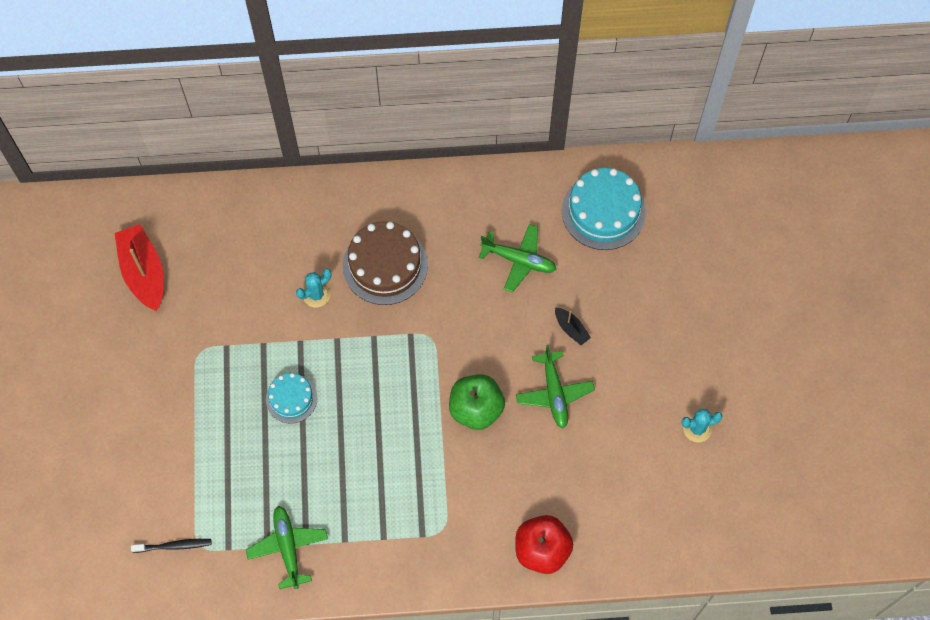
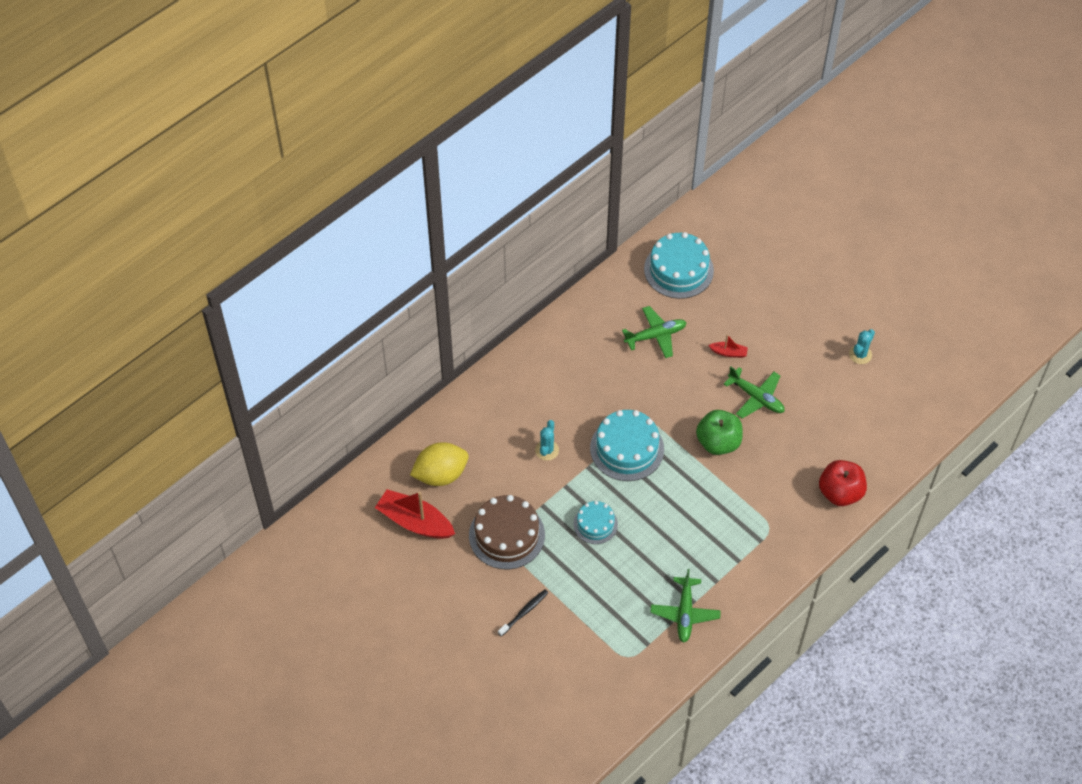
camera: 40 degrees left, 10 degrees down
(174, 546) = (610, 670): black toothbrush -> black toothbrush (524, 612)
(205, 246) = (440, 474): none -> yellow lemon
(288, 547) = (685, 613): green plane -> green plane turned 120 degrees counterclockwise
(385, 265) = (573, 400): brown cake -> brown cake (506, 535)
(388, 349) = (627, 448): none -> turquoise cake
(571, 329) = (728, 352): black boat -> red boat

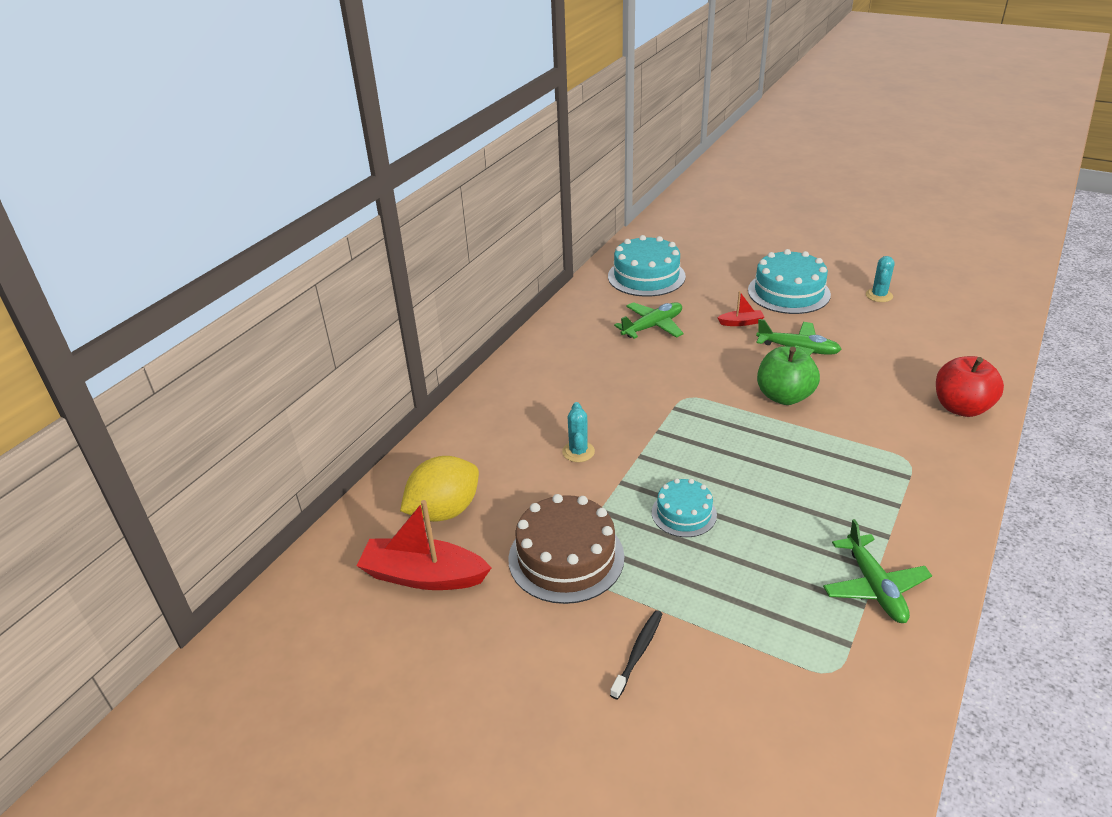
camera: 15 degrees left, 20 degrees down
(627, 448) = (679, 427): turquoise cake -> turquoise cake (788, 292)

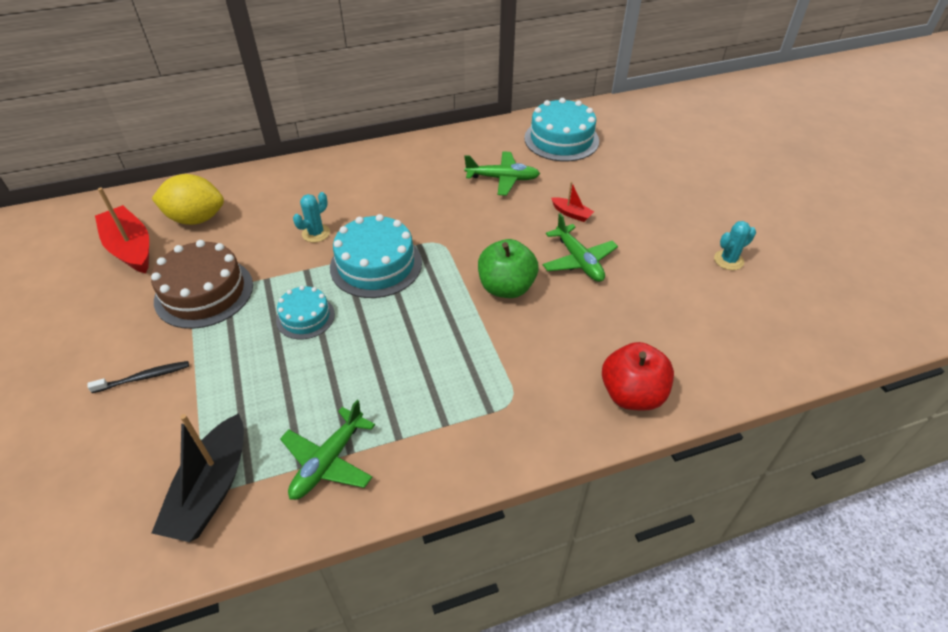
camera: 40 degrees right, 10 degrees up
(788, 292) = (652, 212): turquoise cake -> turquoise cake (376, 265)
(835, 672) = (211, 489): none -> black boat

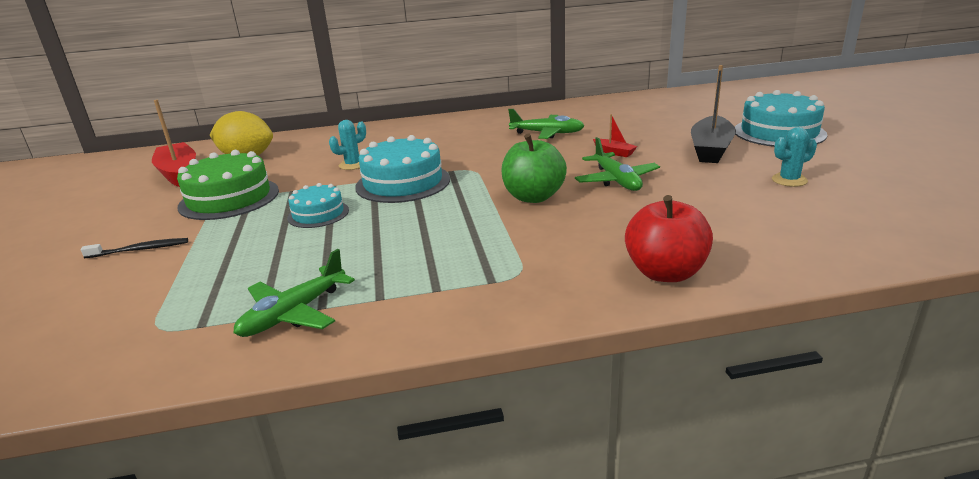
camera: 10 degrees right, 20 degrees down
(204, 292) = (229, 198): brown cake -> green cake
(211, 489) = (158, 330): black boat -> black boat (711, 149)
(561, 139) = (612, 112): turquoise cake -> turquoise cake (779, 132)

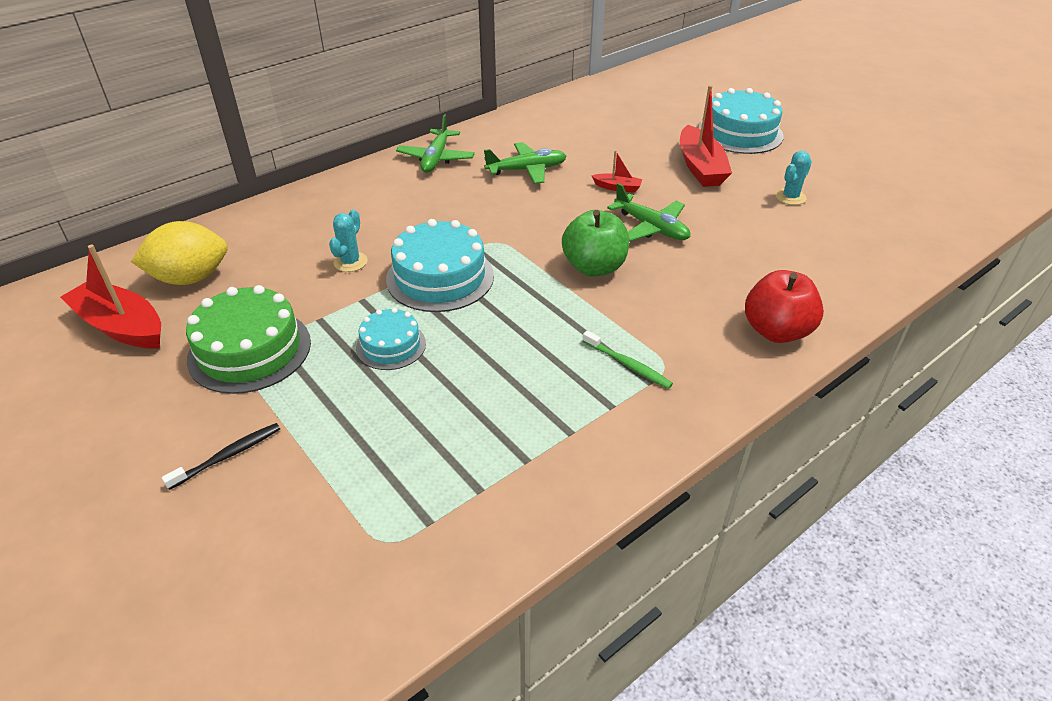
camera: 30 degrees left, 15 degrees up
(294, 313) = (508, 477): green plane -> green plane (436, 158)
(485, 265) = (627, 364): none -> green toothbrush
(711, 149) = (700, 167): black boat -> red boat

